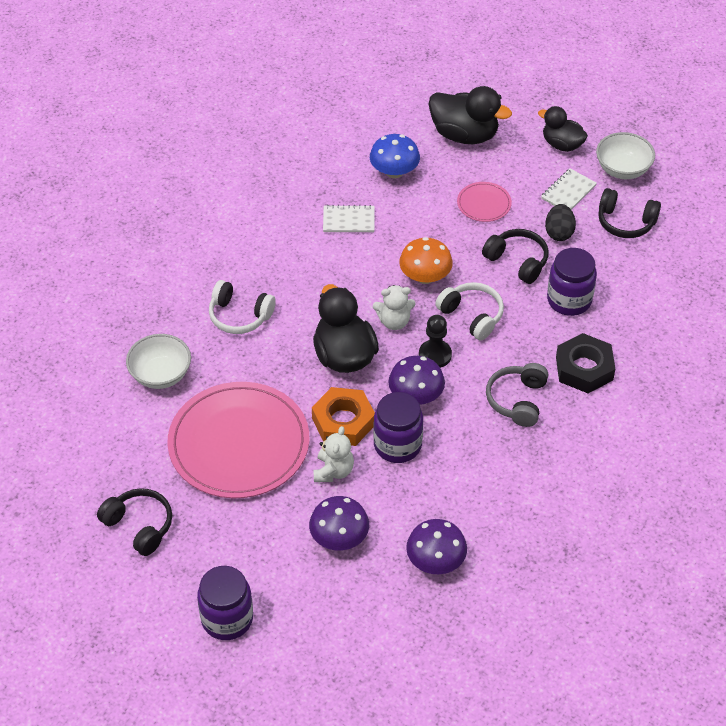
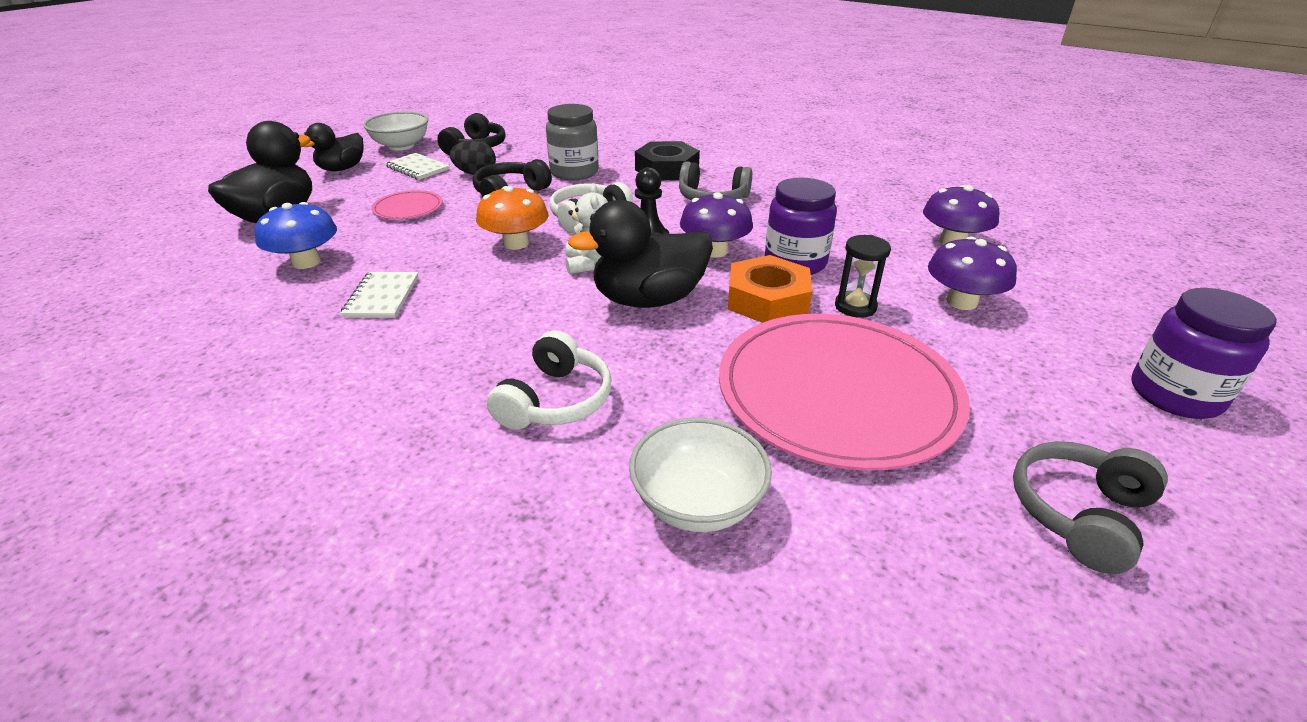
camera: 90 degrees left, 15 degrees down
(139, 526) = (1080, 514): black headphones -> grey headphones
(333, 471) = (855, 307): white teddy bear -> black hourglass
(569, 300) = (574, 172): purple jar -> grey jar

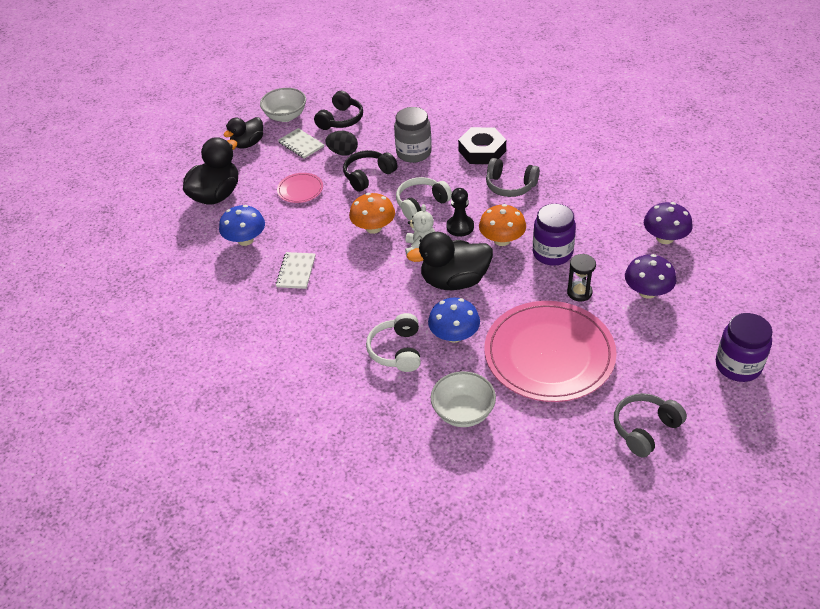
camera: 10 degrees right, 10 degrees up
(555, 400) = (397, 350): white headphones -> white headphones turned 150 degrees clockwise
(659, 372) = (454, 335): none -> blue mushroom
(714, 251) = (502, 240): purple mushroom -> orange mushroom
(767, 300) = (527, 284): orange nut -> none

